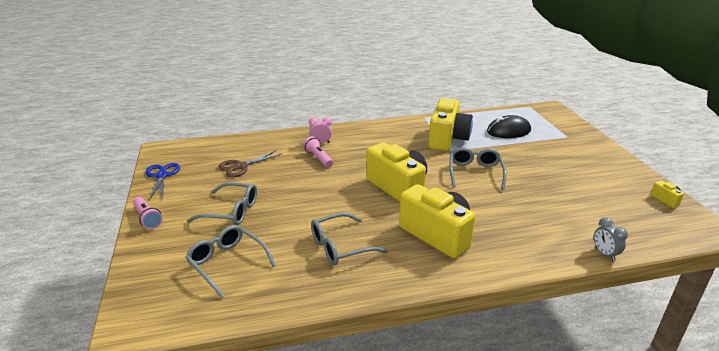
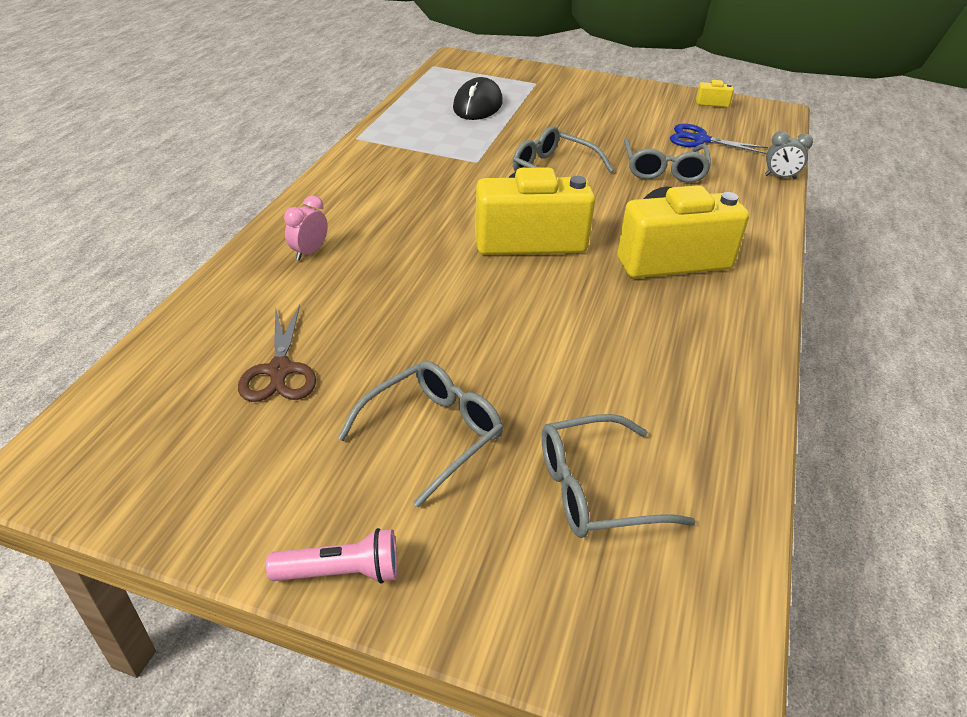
camera: 60 degrees left, 10 degrees up
(162, 176) = (175, 501): blue scissors -> blue scissors (700, 140)
(318, 158) = (360, 274): pink flashlight -> none
(340, 246) = (637, 348): grey glasses -> grey glasses (664, 169)
(447, 139) = (443, 150): yellow camera -> none

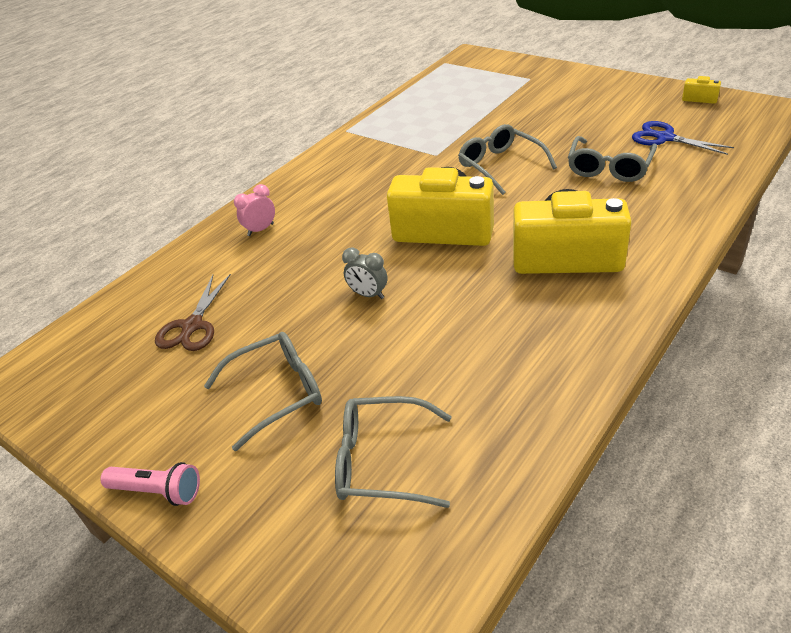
camera: 25 degrees right, 0 degrees up
(477, 105) = (464, 101): black mouse -> none
(780, 177) = (730, 180): grey clock -> grey clock (368, 295)

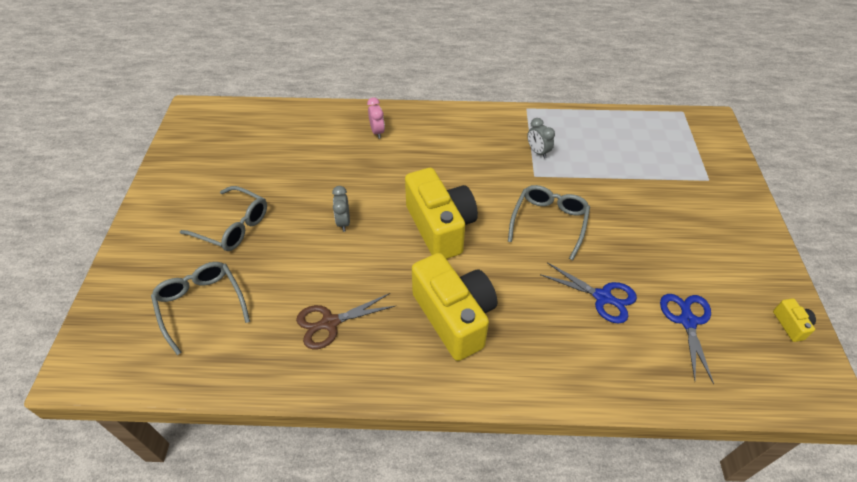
camera: 50 degrees right, 10 degrees up
(158, 491) = (142, 218): pink flashlight -> none
(192, 326) = (269, 155): brown scissors -> brown scissors (330, 323)
(260, 230) = (377, 132): pink clock -> pink clock turned 60 degrees clockwise
(409, 143) = (538, 152): none -> grey clock
(609, 168) = (602, 297): grey glasses -> blue scissors

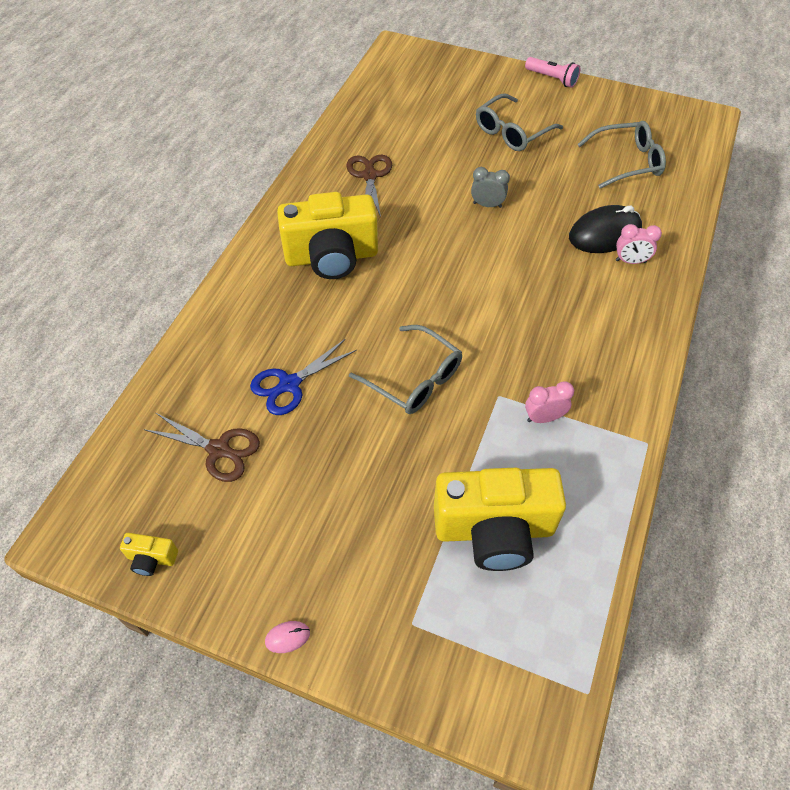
camera: 110 degrees right, 5 degrees up
(139, 213) = (552, 79): none -> pink flashlight
(201, 305) = (427, 107): grey glasses -> grey glasses (627, 162)
(353, 148) = (604, 233): none -> black mouse
(440, 227) = (448, 277): yellow camera -> yellow camera (494, 530)
(538, 152) = (544, 418): grey clock -> pink clock
(687, 321) = (218, 450): blue scissors -> brown scissors
(765, 231) = (287, 637): none -> pink mouse

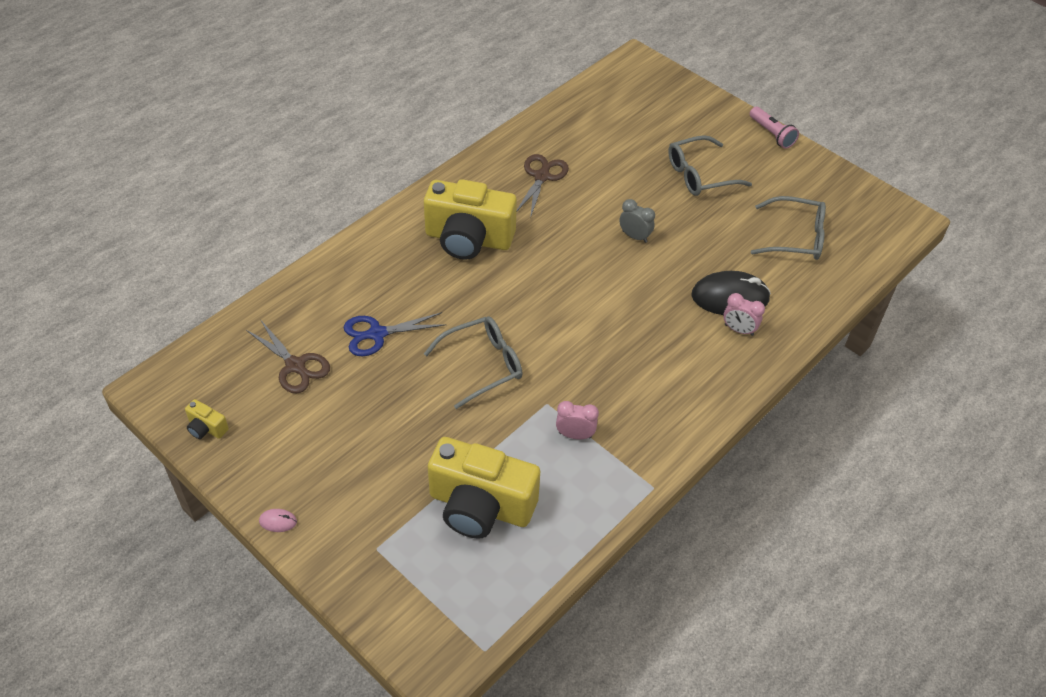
camera: 20 degrees right, 5 degrees down
(414, 379) = (482, 365): grey glasses -> grey glasses turned 90 degrees counterclockwise

